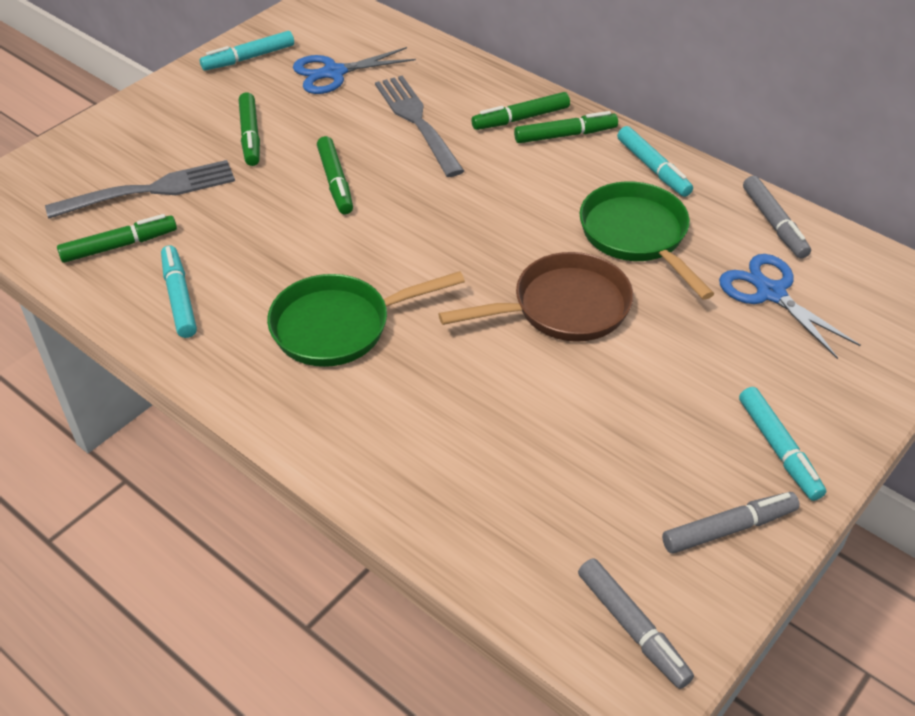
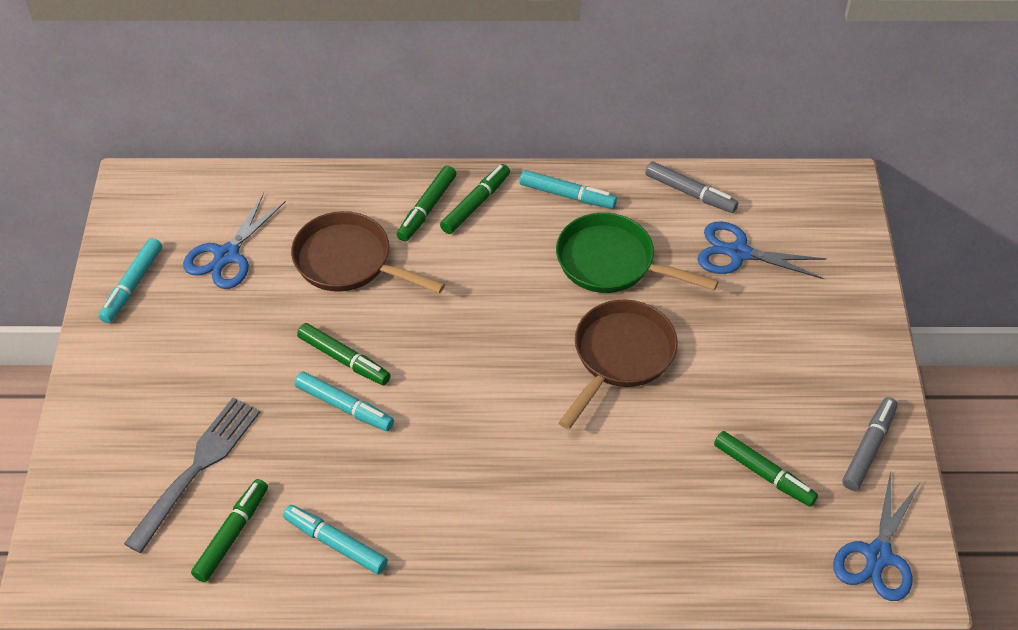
camera: 40 degrees left, 5 degrees up
(250, 136) = (224, 361): green marker -> green marker (763, 473)
(339, 326) = (483, 481): green pan -> none
(417, 122) = (349, 261): grey fork -> brown pan
(632, 628) = (878, 556): grey marker -> blue scissors
(778, 449) = (846, 371): turquoise marker -> turquoise marker (344, 407)

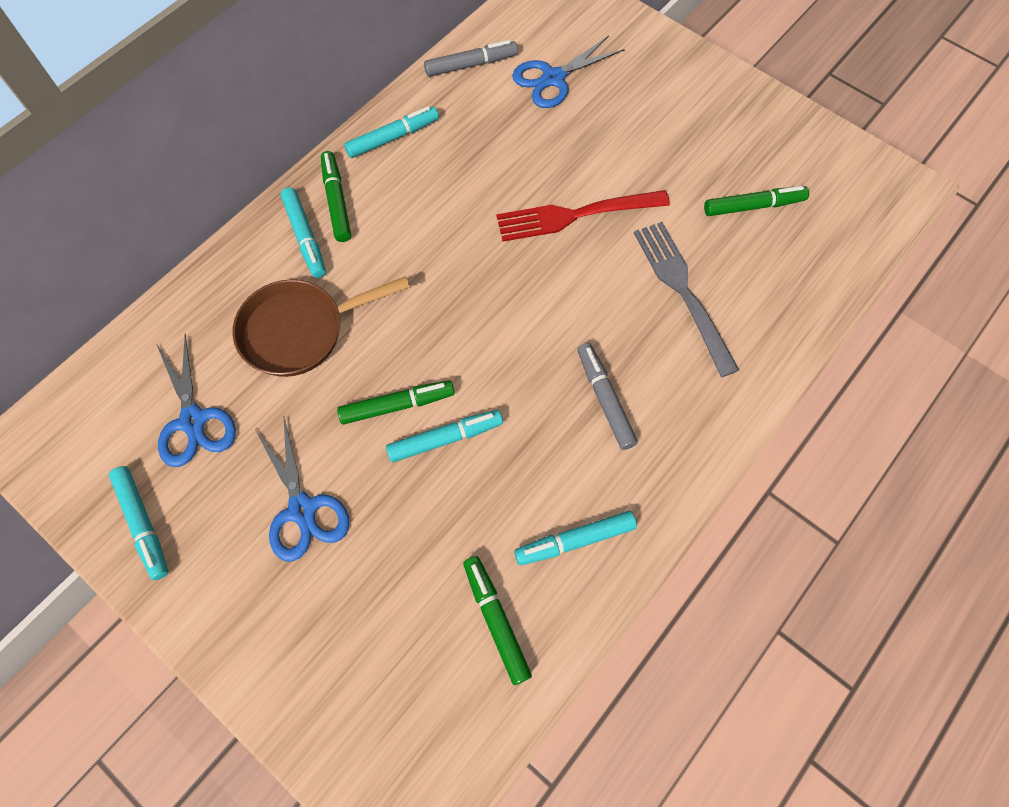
camera: 50 degrees left, 15 degrees up
(197, 468) = (401, 603): grey fork -> grey fork (682, 291)
(427, 209) = (305, 237): green marker -> turquoise marker
(612, 263) = (485, 157): green pan -> none
(620, 356) = (575, 215): brown pan -> red fork
(868, 448) = (783, 133): grey marker -> grey marker (605, 399)
(878, 556) = (871, 193): blue scissors -> blue scissors (303, 509)

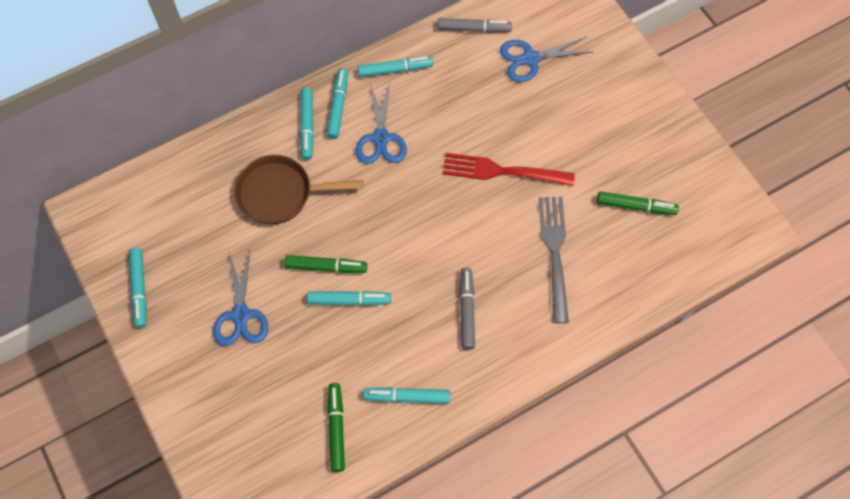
camera: 20 degrees right, 0 degrees up
(193, 420) = (191, 232): blue scissors -> blue scissors (381, 138)
(337, 201) = (338, 106): green marker -> turquoise marker

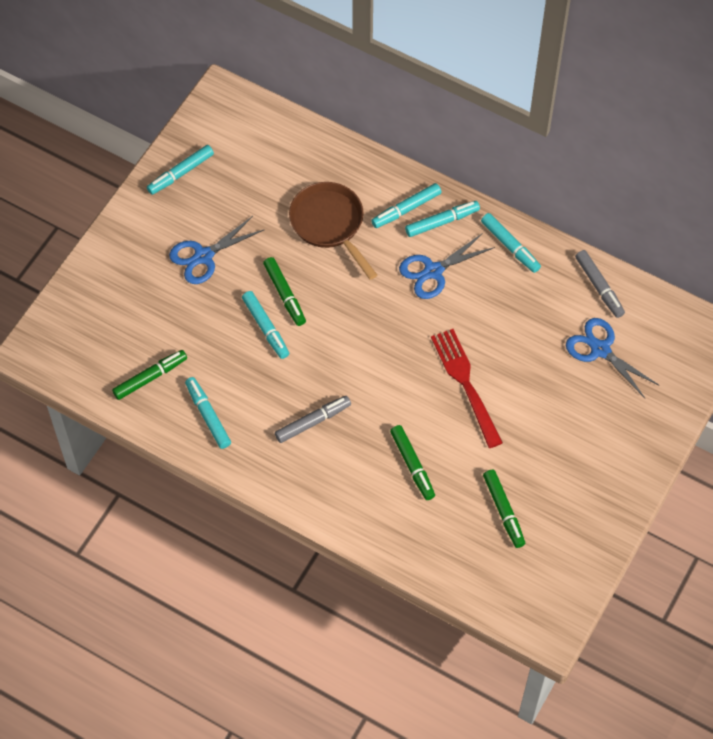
camera: 60 degrees right, 5 degrees down
(554, 253) = (412, 465): grey fork -> green marker

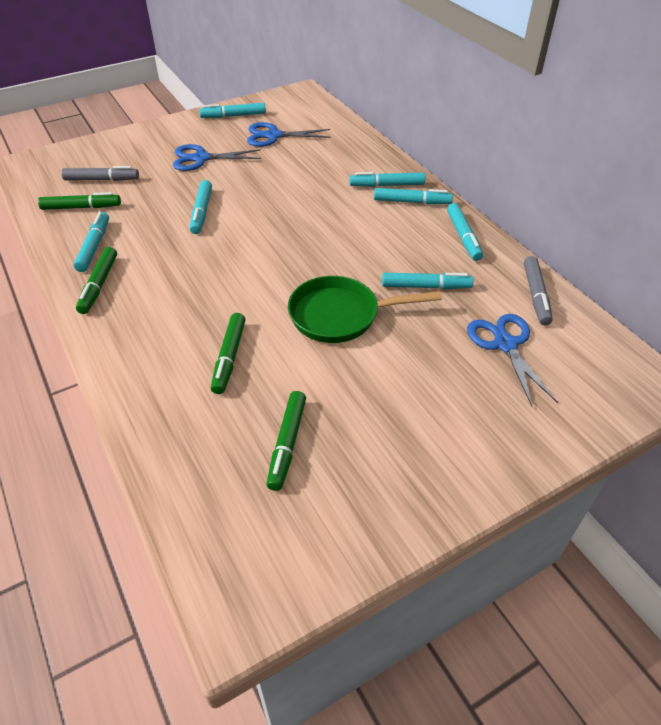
camera: 30 degrees right, 15 degrees down
(284, 294) = (238, 199): green marker -> green marker (99, 285)
(313, 422) = (173, 286): grey marker -> grey marker (102, 180)
(329, 224) = (315, 173): brown pan -> none
(433, 271) = (377, 228): blue scissors -> blue scissors (273, 136)
(465, 383) = (340, 315): red fork -> green pan
(512, 320) = (426, 286): none -> turquoise marker

